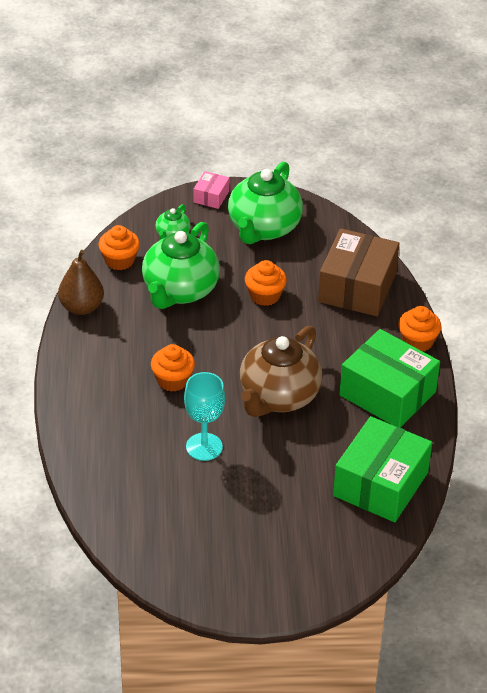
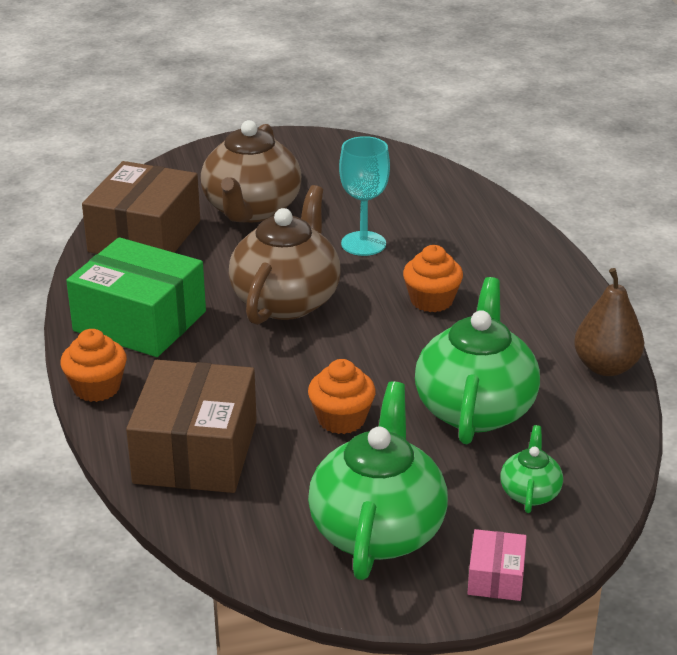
camera: 170 degrees right, 10 degrees down
(119, 260) = (592, 439): orange cupcake -> none
(287, 503) = (251, 210): none -> brown teapot
(380, 484) = (144, 236): green box -> brown box

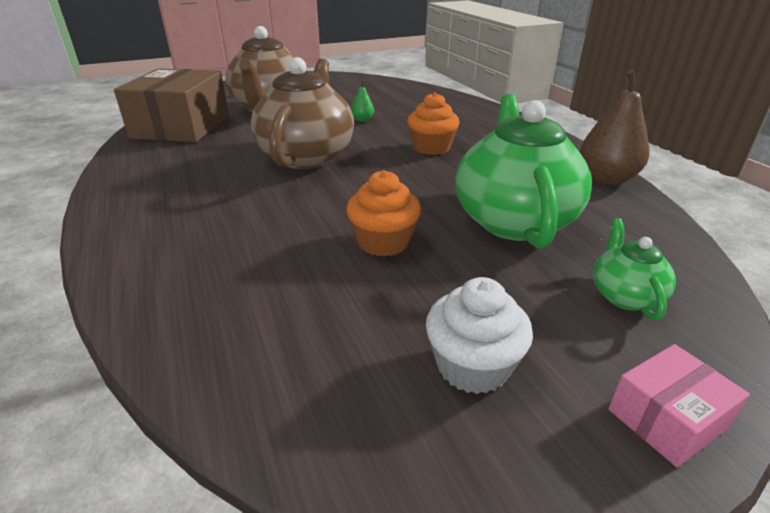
camera: 10 degrees left, 0 degrees up
(96, 388) = (111, 237): orange cupcake -> none
(140, 321) = (169, 180): green box -> none
(196, 452) = (222, 292): brown box -> none
(363, 244) = (362, 120): turquoise goblet -> green pear
(377, 530) = (472, 366): green teapot -> white cupcake
(496, 577) = (667, 418): pink box -> pink box turned 60 degrees clockwise

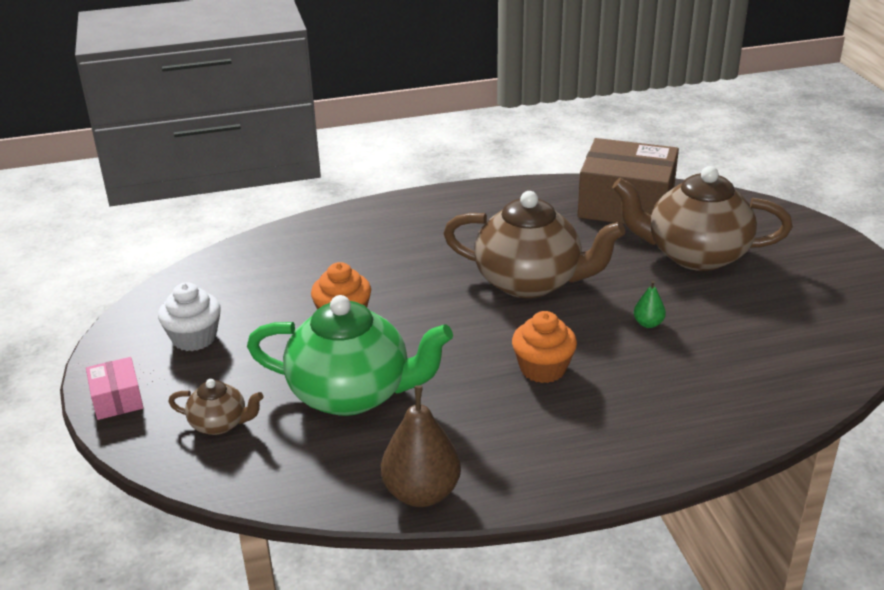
camera: 100 degrees right, 0 degrees up
(624, 295) = (220, 424): green teapot -> brown teapot

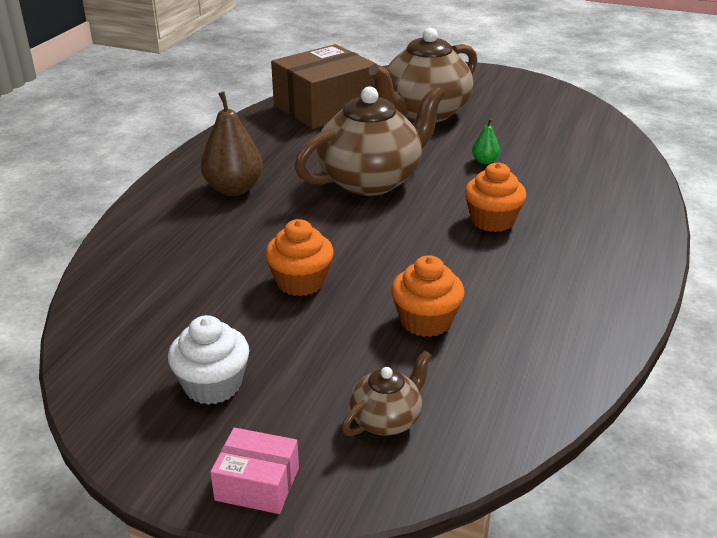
camera: 55 degrees left, 0 degrees up
(352, 394) = (426, 321): green teapot -> orange cupcake
(421, 493) = (600, 337): brown pear -> brown pear (234, 189)

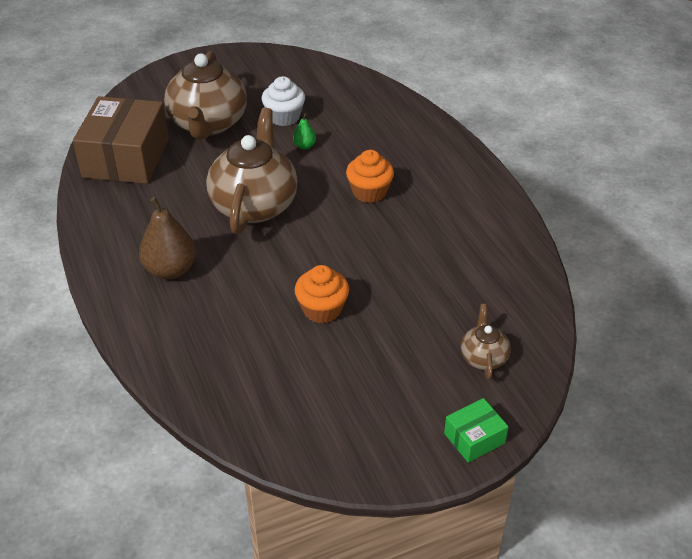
camera: 45 degrees left, 10 degrees up
(213, 385) = (373, 408): white cupcake -> white cupcake (284, 117)
(257, 484) = (474, 438): pink box -> green box
(426, 321) = (424, 286): orange cupcake -> none

